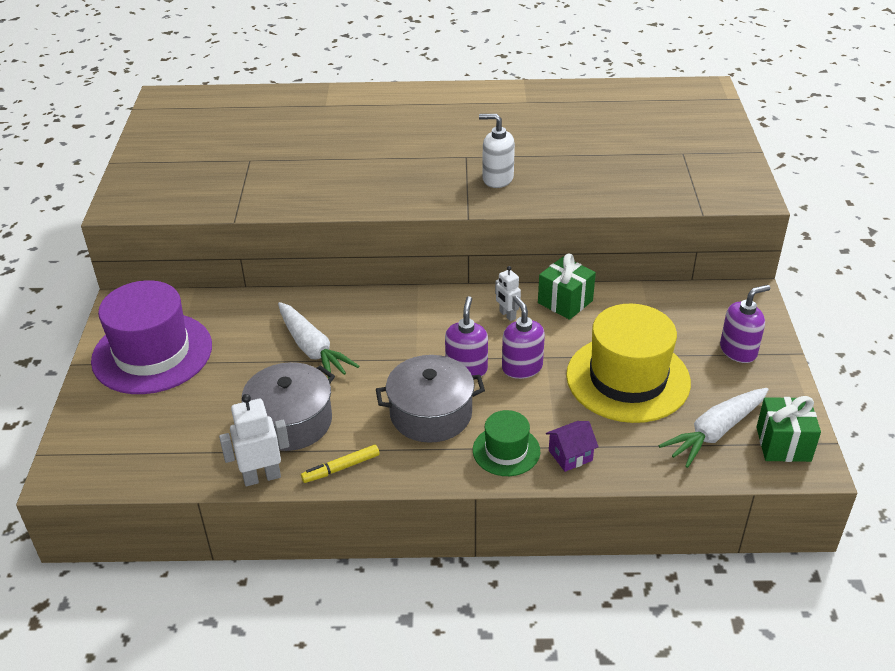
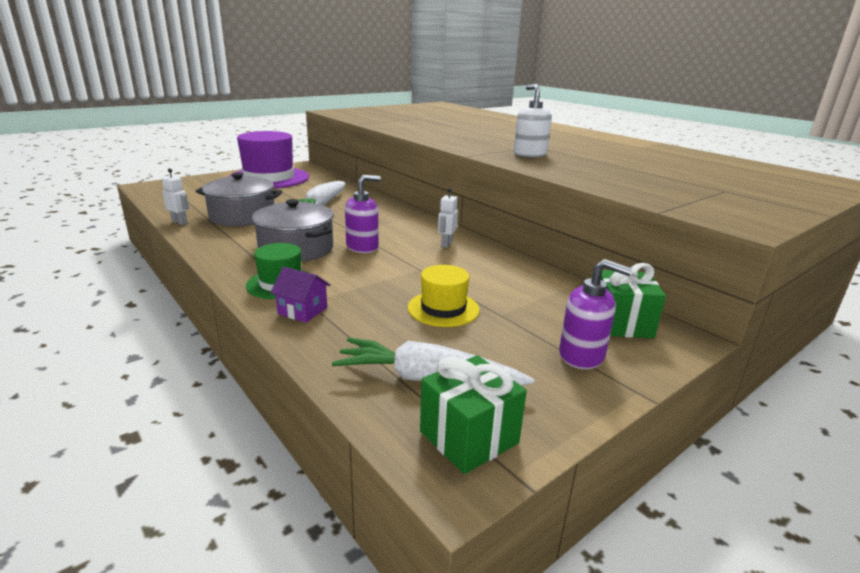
camera: 50 degrees right, 15 degrees down
(262, 477) = (180, 222): white robot -> white robot, size x0.62
(341, 468) = (207, 239): yellow marker -> none
(522, 367) = (392, 264): purple soap dispenser -> none
(565, 302) = (499, 258): green gift -> green gift (621, 324)
(628, 379) = (443, 309): yellow hat -> yellow hat, size x0.51

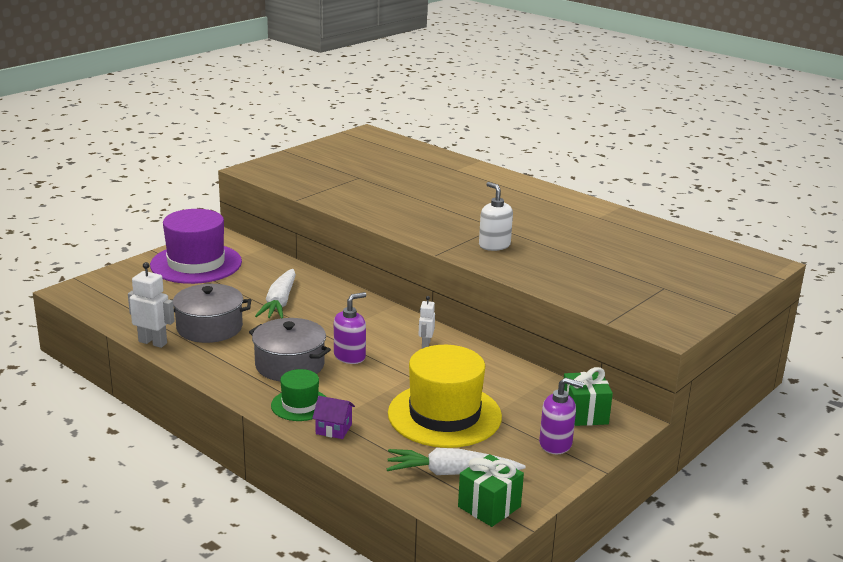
camera: 10 degrees left, 0 degrees up
(180, 222) = (153, 342): white robot -> white robot, size x1.60
(443, 309) = (444, 415): yellow hat -> yellow hat, size x1.95

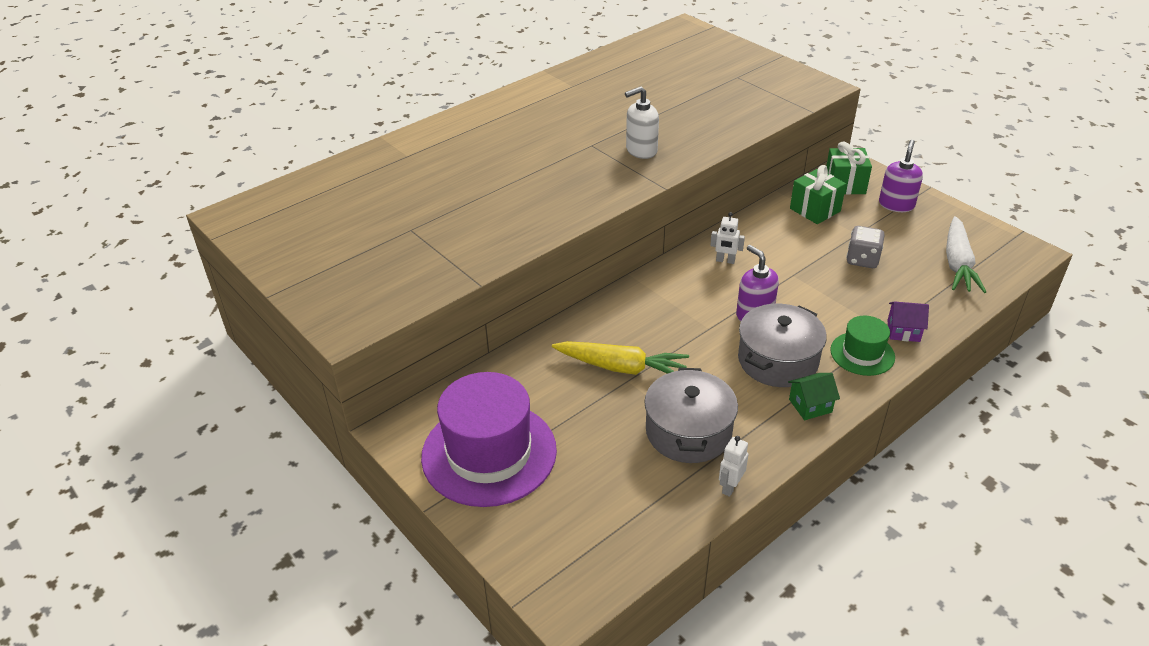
camera: 80 degrees left, 15 degrees up
(153, 342) = (730, 487): white robot -> white robot, size x0.62
(234, 377) = (810, 405): none -> green house
(280, 303) = (621, 367): white carrot -> yellow carrot
(333, 429) = (903, 331): purple house -> purple house turned 75 degrees clockwise
(444, 415) = (862, 260): yellow hat -> grey dice
(489, 507) = (1000, 248): green gift -> green gift (815, 210)

